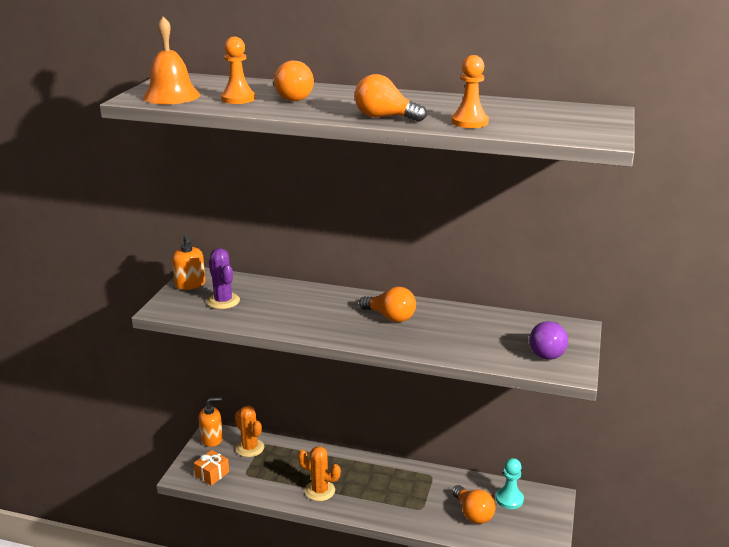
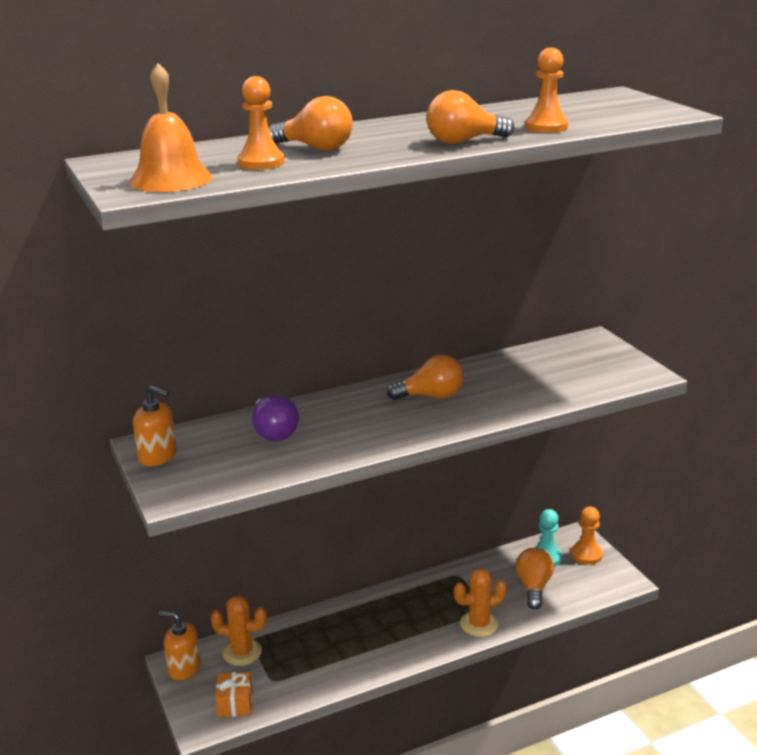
camera: 40 degrees left, 0 degrees up
(212, 439) = (184, 668): orange soap dispenser -> orange soap dispenser turned 105 degrees counterclockwise
(223, 301) = (231, 456): purple cactus -> none
(320, 491) = (373, 650): orange cactus -> orange cactus (479, 624)
(473, 513) = (533, 587): orange light bulb -> orange light bulb turned 105 degrees counterclockwise
(542, 514) = (586, 554): none -> orange pawn
(548, 351) = (606, 367): purple light bulb -> purple light bulb (274, 432)

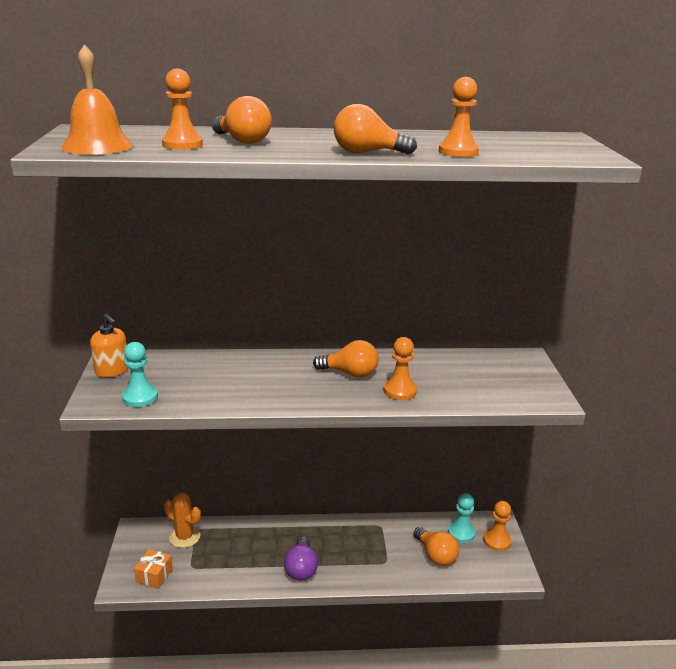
camera: 20 degrees right, 0 degrees up
(184, 668) = (138, 536): orange soap dispenser -> none
(221, 476) = (140, 397): none -> turquoise pawn
(274, 432) = (207, 373): purple light bulb -> purple light bulb (301, 568)
(479, 624) = (372, 573): orange cactus -> none
(497, 401) = (399, 391): none -> orange pawn
(533, 587) = (435, 555): orange light bulb -> orange light bulb turned 120 degrees clockwise

